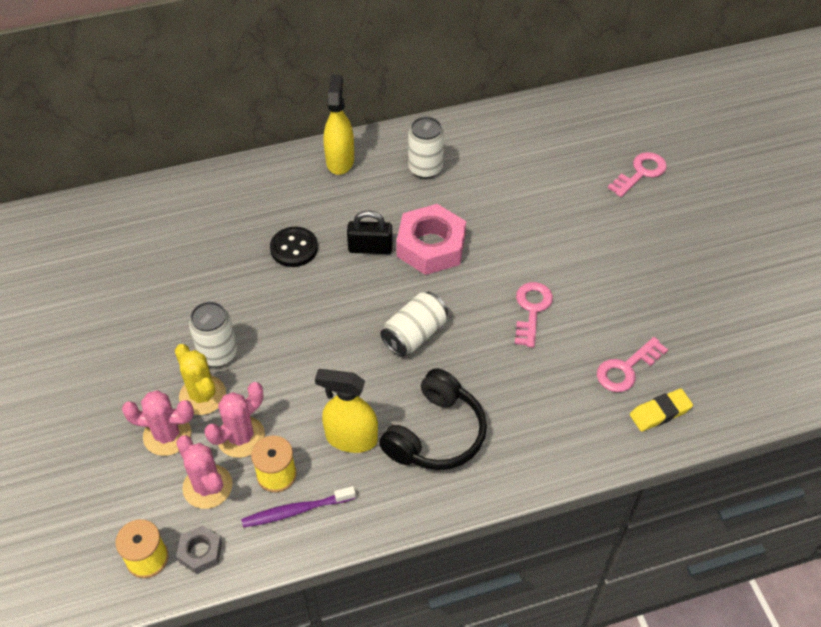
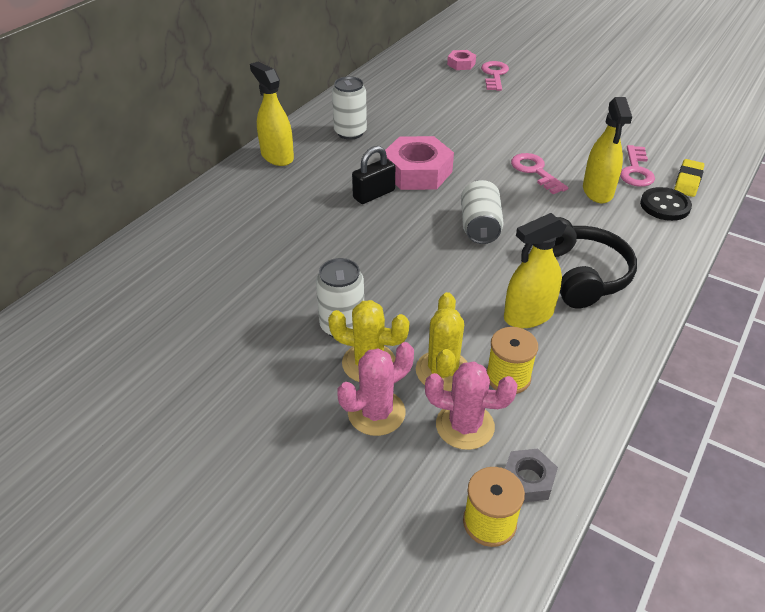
camera: 40 degrees left, 10 degrees down
(241, 437) = (442, 371): pink cactus -> yellow cactus
(294, 248) = (312, 224): black button -> black button (665, 206)
(296, 510) = (558, 391): purple toothbrush -> none
(559, 367) = (597, 191): none -> yellow spray bottle
(625, 140) = (461, 64): none -> pink nut

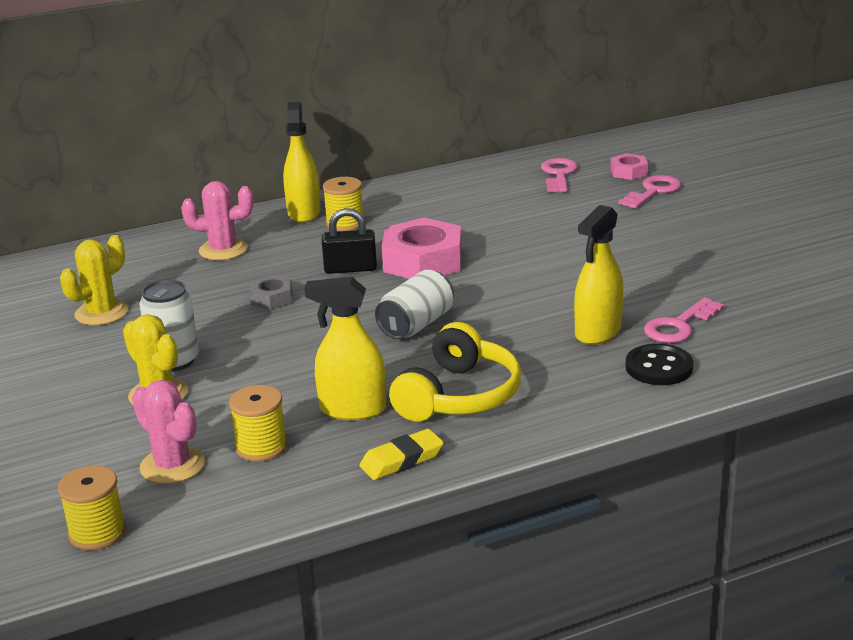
camera: 35 degrees right, 15 degrees down
(321, 157) = (345, 223): none -> yellow spool
(350, 132) = (405, 209): white can -> none
(376, 413) = (115, 429): pink cactus -> pink cactus (223, 250)
(442, 371) = (211, 422): yellow cactus -> yellow cactus (101, 313)
(528, 480) = (169, 520): grey nut -> grey nut (272, 298)
(535, 171) = (554, 295): pink key -> pink key (559, 175)
(581, 275) = (459, 396): black headphones -> yellow headphones
(688, 181) = (730, 354): yellow eraser -> yellow eraser (402, 460)

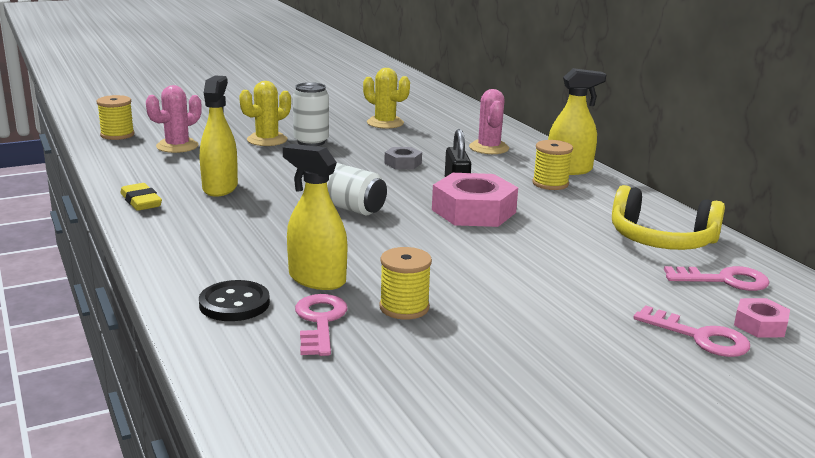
camera: 85 degrees right, 5 degrees down
(261, 447) = (185, 165): yellow spool -> yellow spool (404, 307)
(459, 396) = (222, 220): yellow headphones -> yellow headphones (661, 240)
(679, 325) = (320, 322): pink key -> pink key turned 45 degrees clockwise

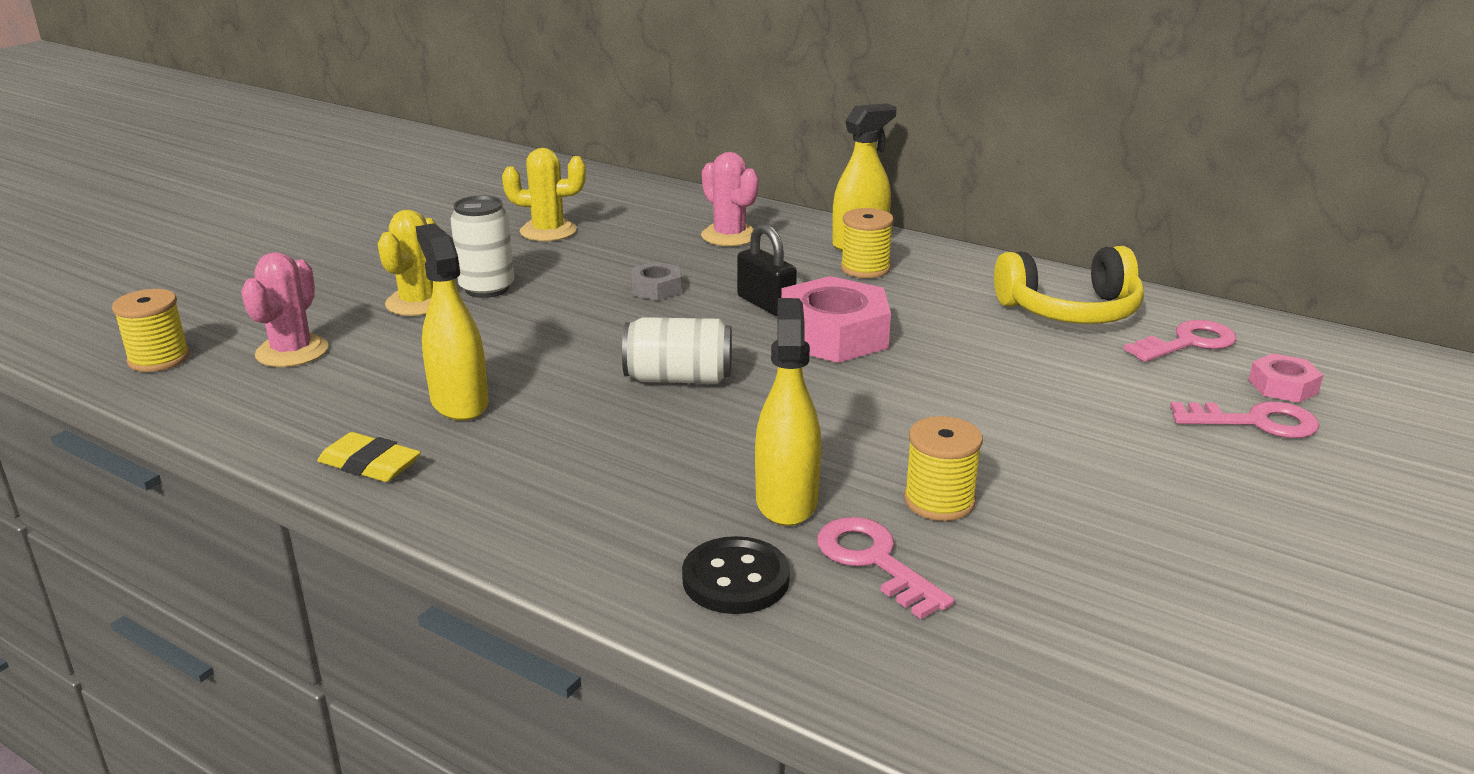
camera: 30 degrees left, 5 degrees up
(317, 279) = (786, 501): yellow spray bottle -> yellow spray bottle turned 90 degrees clockwise

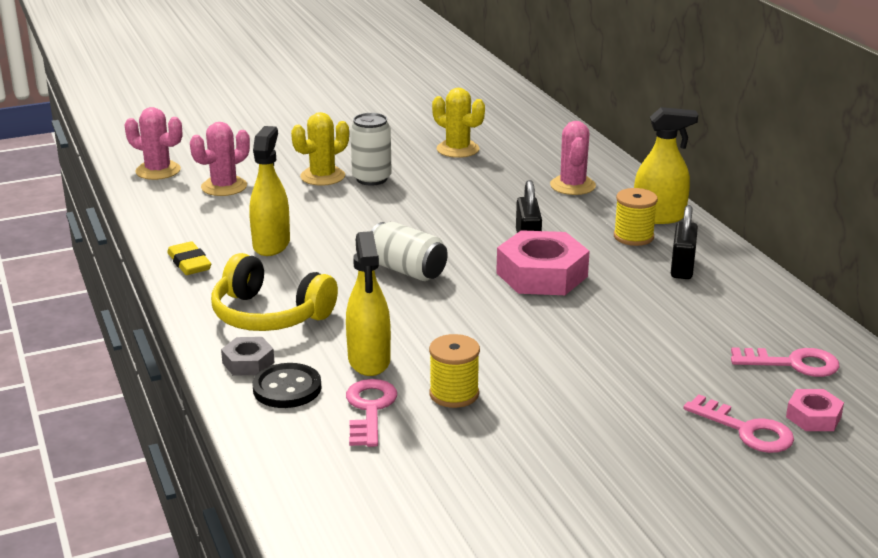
camera: 35 degrees right, 0 degrees up
(159, 359) = (158, 171): yellow spool -> pink cactus
(656, 288) = (472, 209): grey nut -> grey nut (248, 362)
(786, 501) = (369, 360): yellow spray bottle -> yellow spray bottle turned 135 degrees clockwise
(955, 284) = (682, 267): none -> black padlock
(1070, 311) = (739, 313): yellow headphones -> yellow headphones (269, 315)

